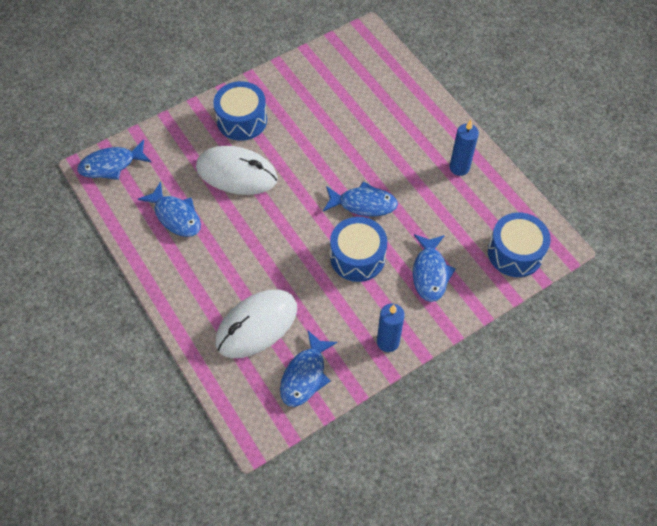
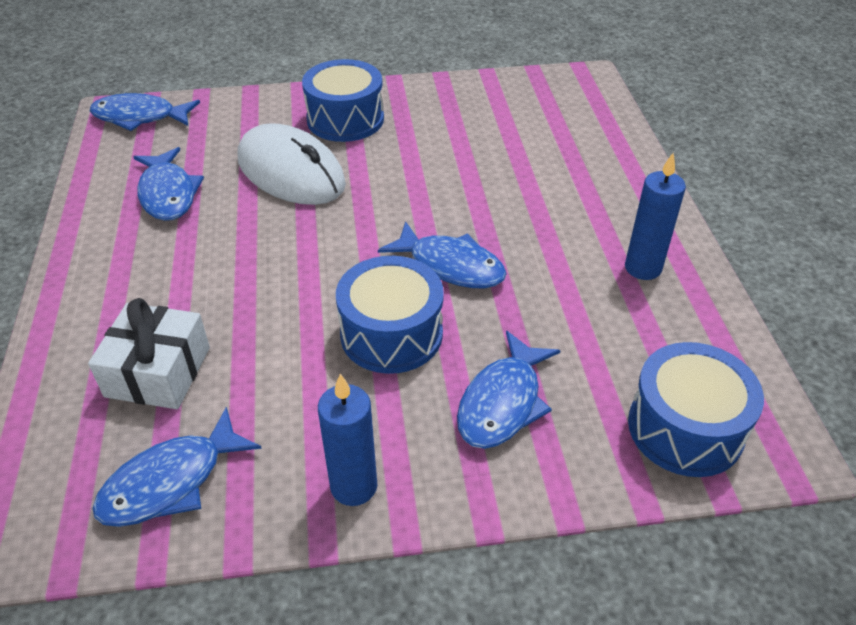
camera: 25 degrees right, 15 degrees down
(256, 325) = (158, 372): white mouse -> white gift

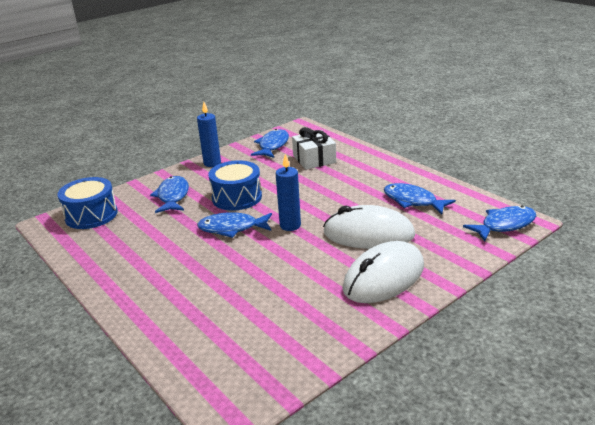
camera: 150 degrees right, 15 degrees down
(345, 119) = (384, 277): blue drum -> white mouse
(643, 268) = (124, 266): blue candle -> blue candle (290, 225)

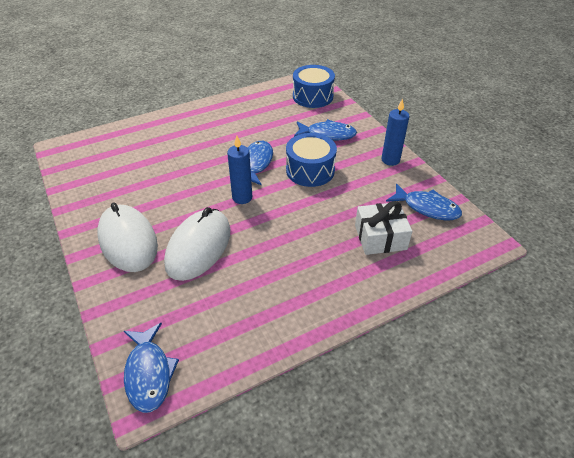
camera: 100 degrees right, 15 degrees up
(412, 201) = (244, 301): blue fish -> none

